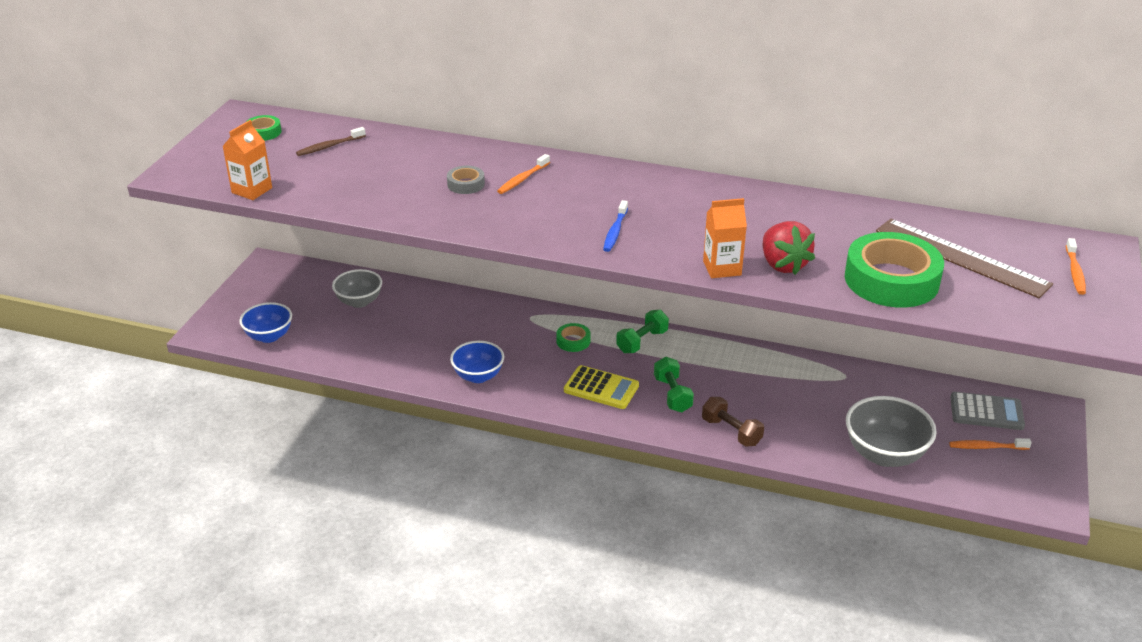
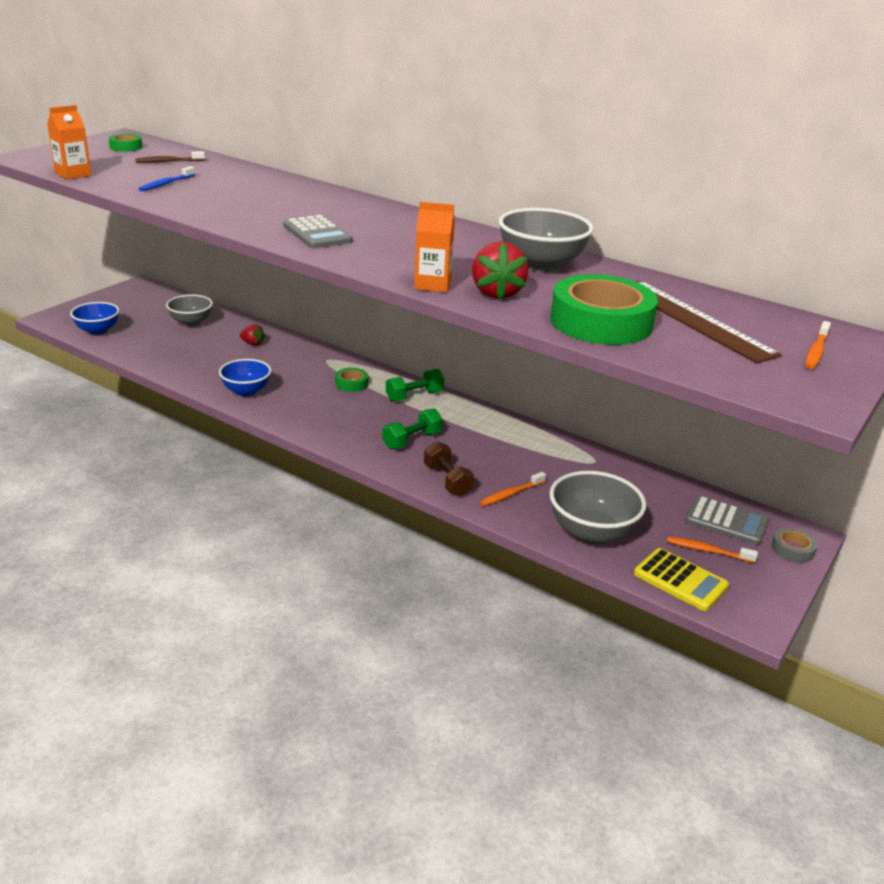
camera: 15 degrees right, 5 degrees down
(442, 314) = (252, 344): none -> red strawberry
(466, 184) = (255, 198): grey tape -> grey tape (792, 549)
(522, 179) = (309, 203): orange toothbrush -> orange toothbrush (511, 494)
(566, 223) = (317, 233): none -> grey calculator
(601, 388) = (349, 422): yellow calculator -> yellow calculator (680, 580)
(615, 231) = (356, 245): blue toothbrush -> blue toothbrush (166, 184)
(672, 394) = (412, 440): green dumbbell -> green dumbbell turned 45 degrees clockwise
(794, 217) = (541, 265): none -> grey bowl

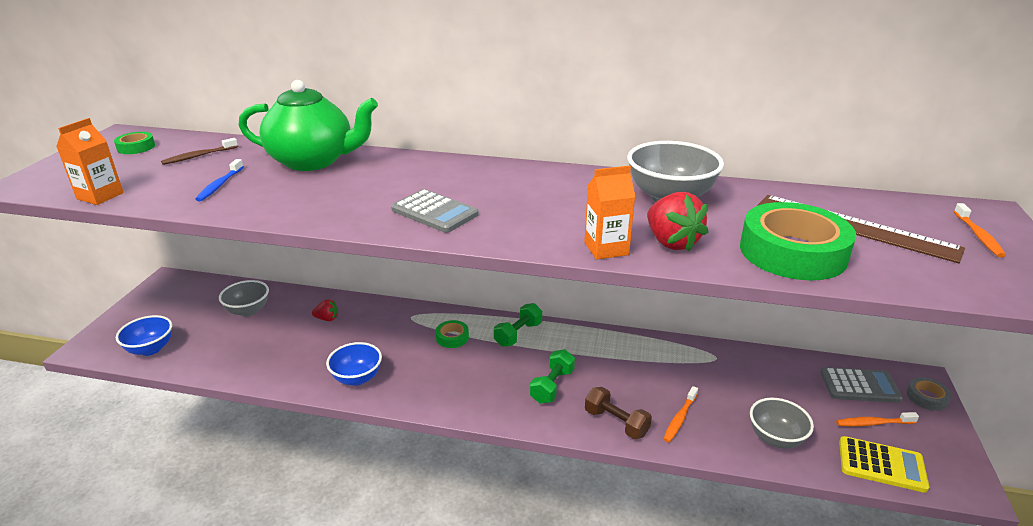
camera: 20 degrees left, 0 degrees up
(256, 181) = (313, 161): none -> green teapot
(591, 533) = (775, 438): grey bowl -> grey bowl, size x0.66

